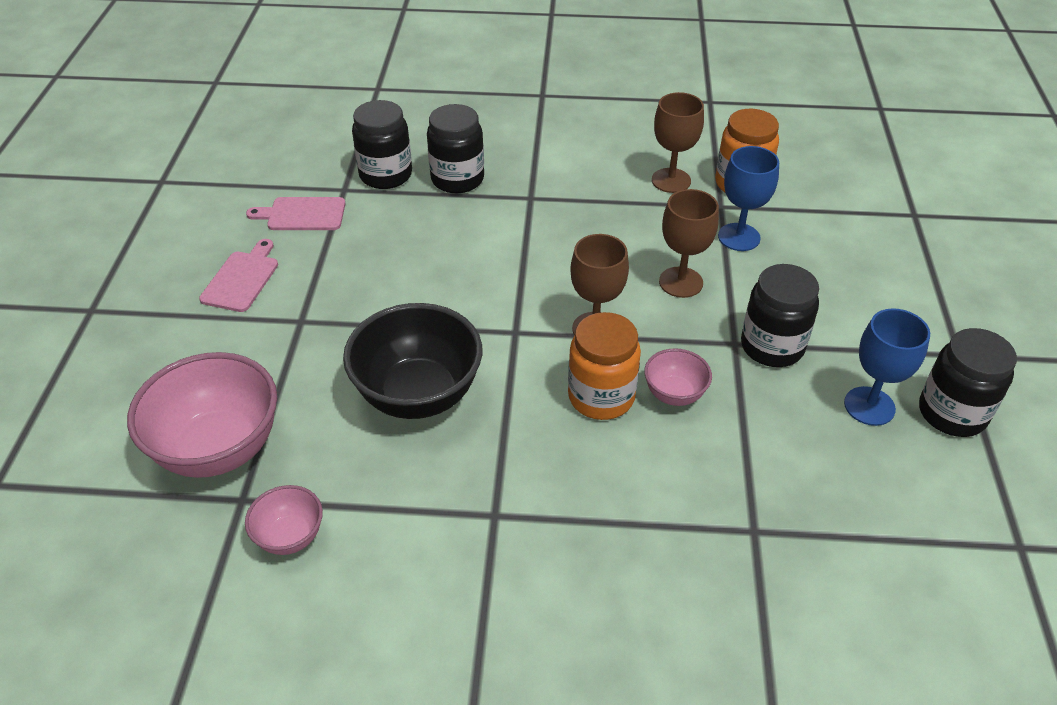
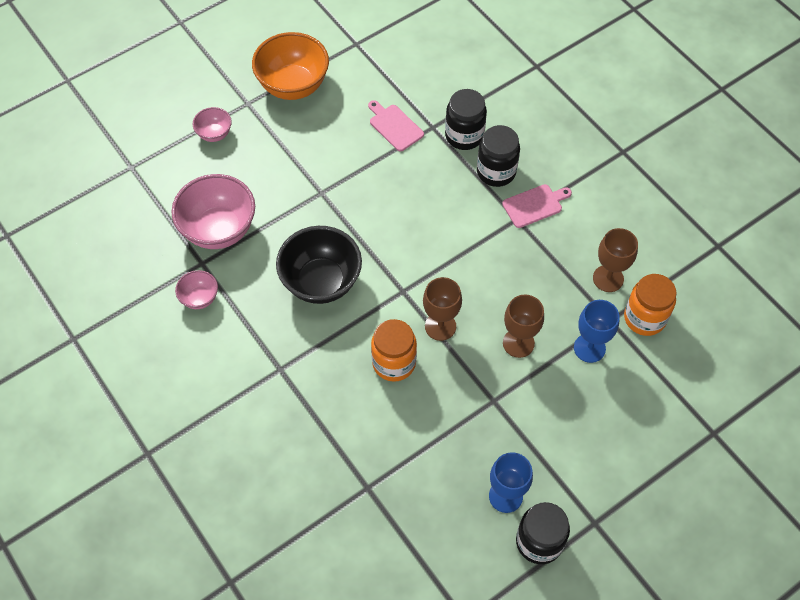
camera: 50 degrees right, 15 degrees up
(131, 258) = (293, 86): none -> orange bowl
(242, 279) = (324, 143): pink cutting board -> pink cutting board (534, 205)
(674, 394) = (427, 395): pink bowl -> pink bowl (214, 134)
(772, 346) = (508, 421): black jar -> none

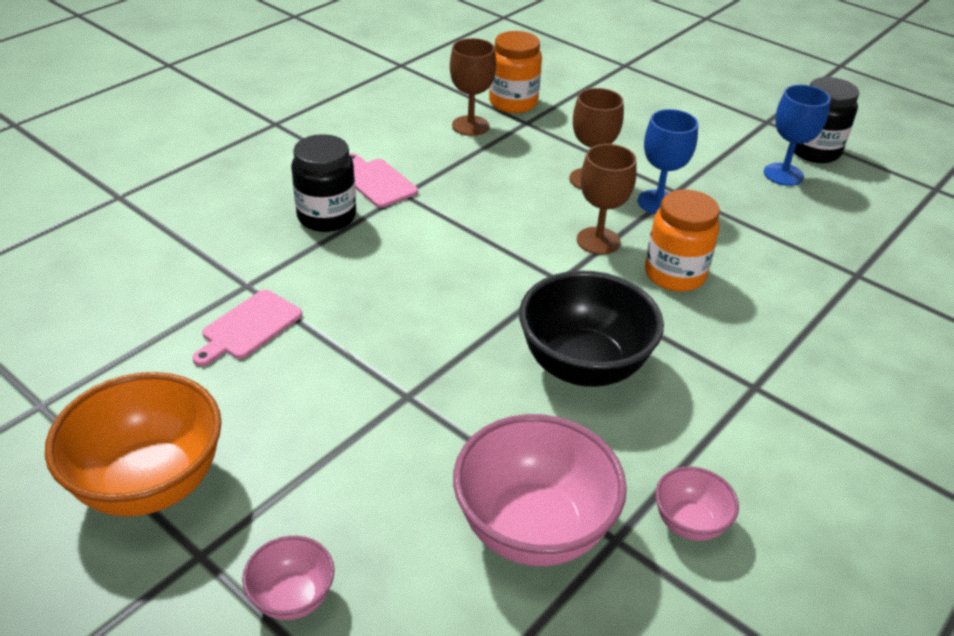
camera: 105 degrees left, 20 degrees down
(464, 136) = (262, 251): black jar -> none
(589, 348) = (569, 133): blue goblet -> blue goblet (658, 202)

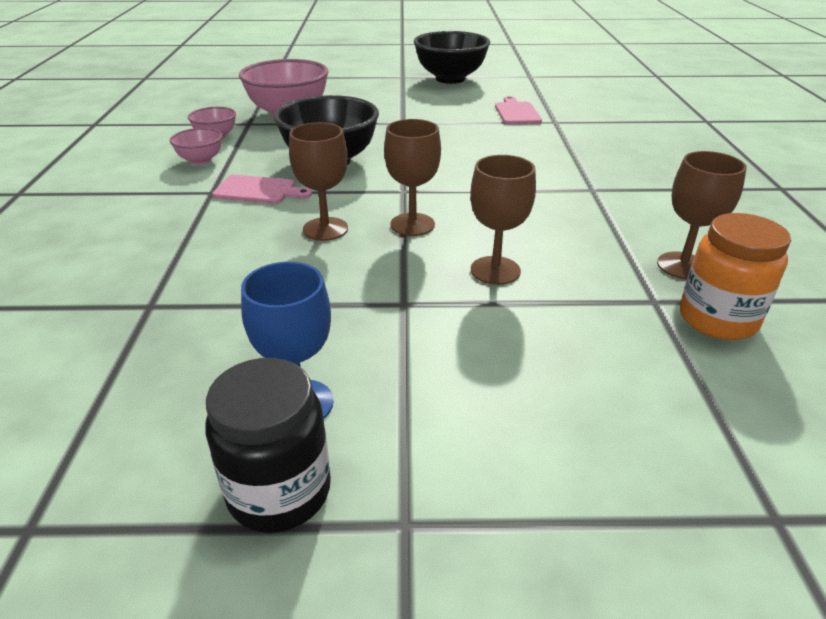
camera: 140 degrees right, 5 degrees down
(150, 483) = (450, 79): orange bowl -> black bowl
(292, 597) = (356, 81): pink bowl -> pink bowl (201, 160)
(326, 217) = (598, 158): black jar -> none
(377, 182) = (625, 188): pink cutting board -> pink cutting board (258, 190)
(658, 202) = (406, 281): blue goblet -> none
(674, 274) = (325, 229): orange jar -> brown goblet

